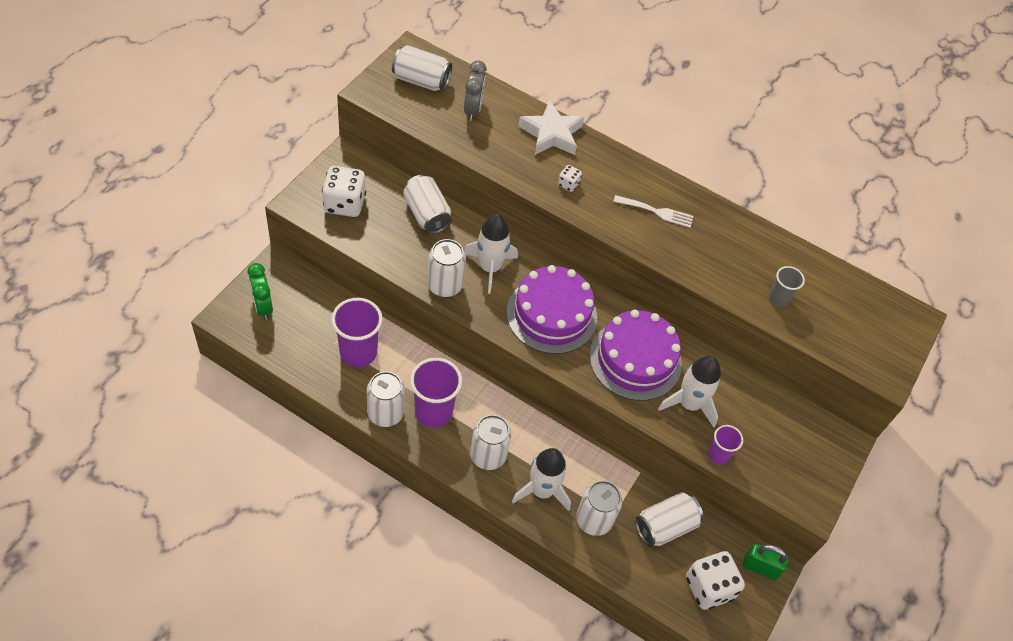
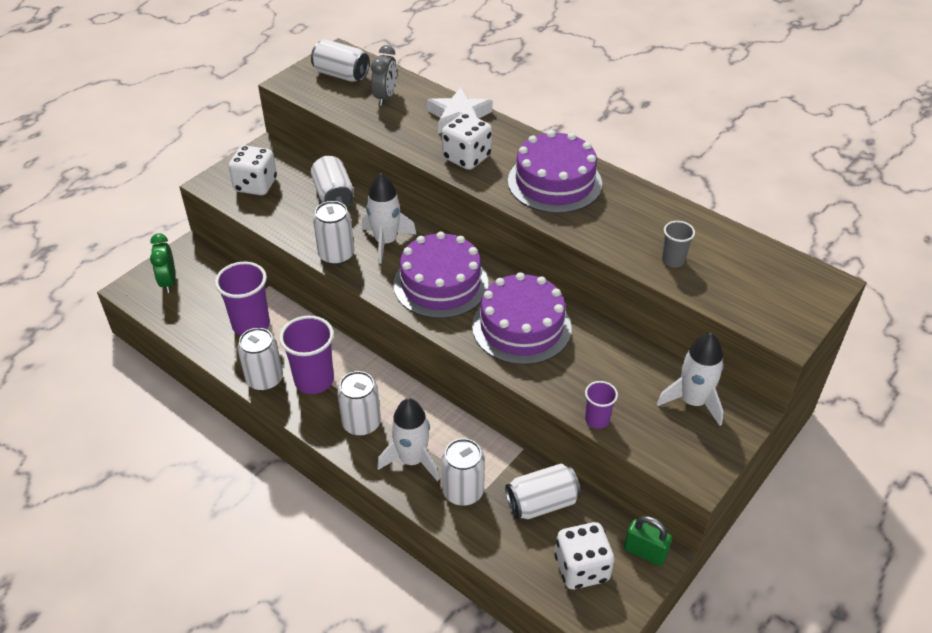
camera: 15 degrees right, 10 degrees down
(568, 184) = (467, 158): white dice -> white dice, size x2.11
(657, 212) = (554, 182): white fork -> purple cake
(689, 404) = (573, 370): white rocket -> white rocket (693, 401)

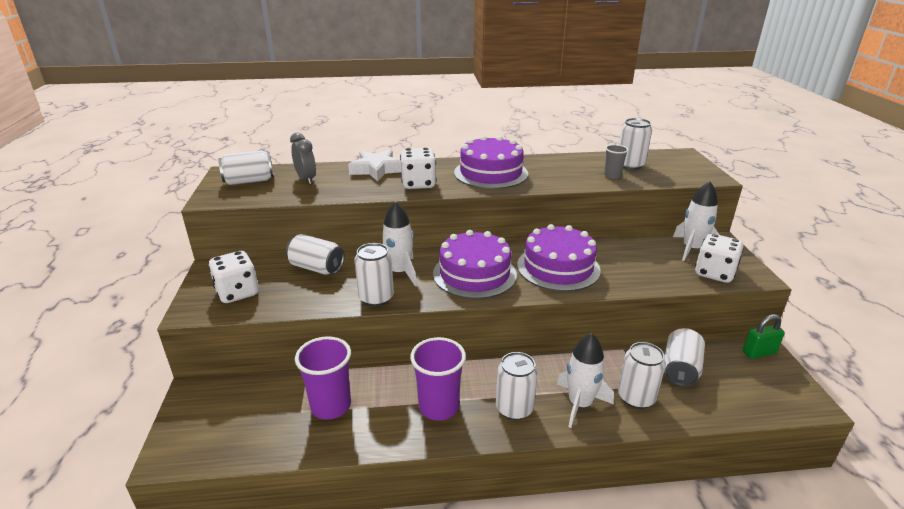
camera: 45 degrees left, 15 degrees down
(168, 282) = (203, 426): green clock -> none
(264, 379) = (399, 434): white can -> white can (630, 165)
(582, 568) = (754, 385): white dice -> white dice (714, 273)
(597, 419) = (674, 284): purple cup -> none

